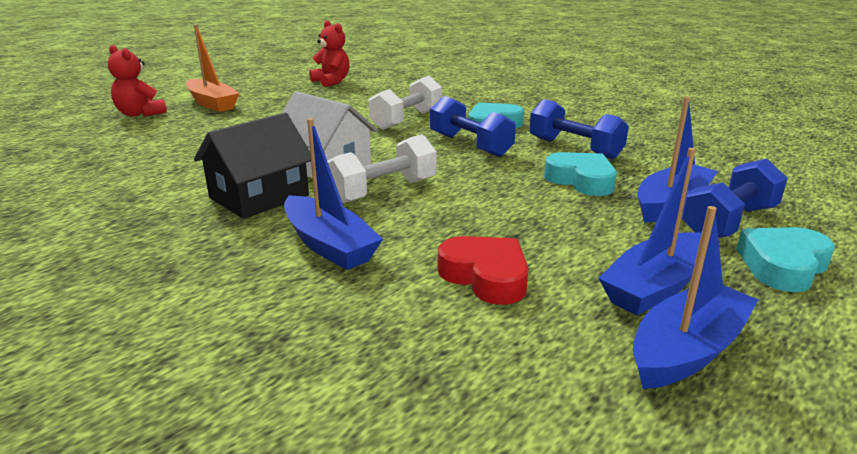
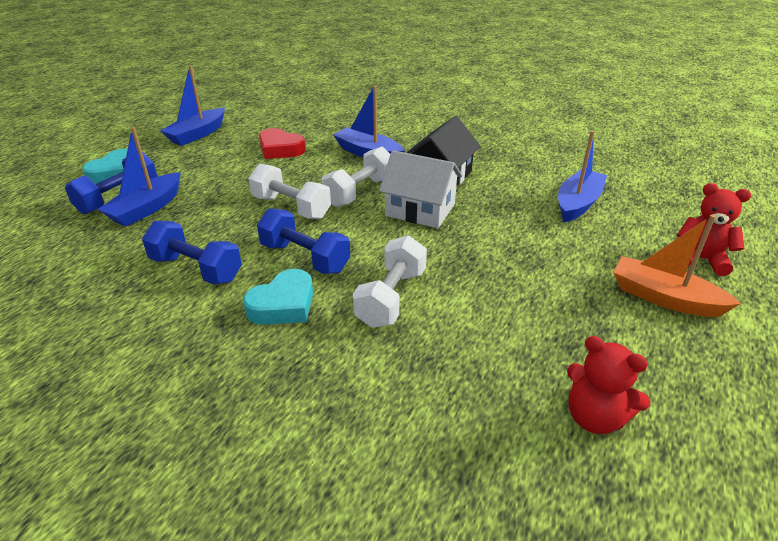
camera: 165 degrees right, 10 degrees up
(477, 185) = (291, 207): none -> white dumbbell
(581, 180) = (206, 223): turquoise heart -> none
(655, 287) = (195, 155): blue boat -> blue boat (578, 204)

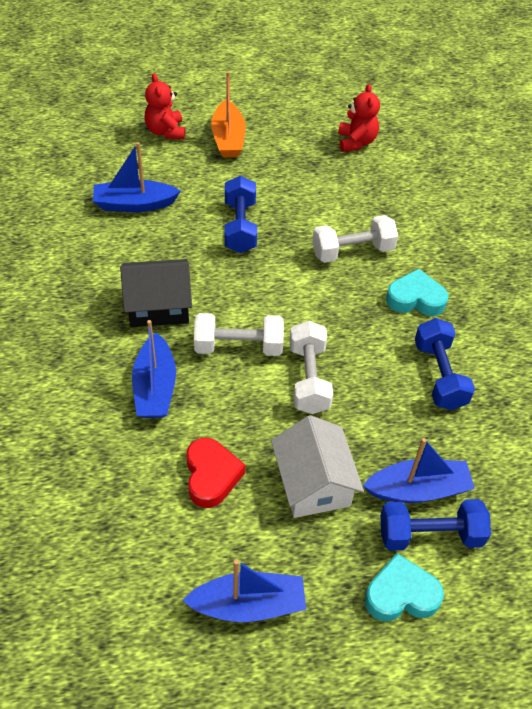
camera: 130 degrees left, 15 degrees up
(305, 258) = (361, 321): blue dumbbell -> blue dumbbell (240, 227)
(420, 210) = (230, 291): white house -> white house (313, 483)

